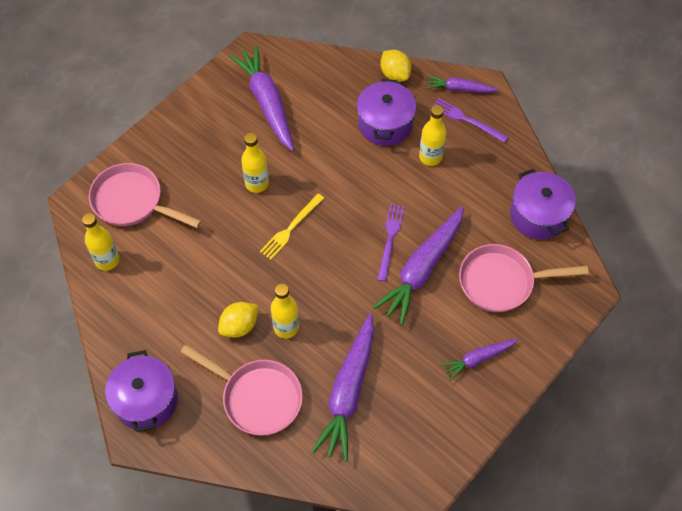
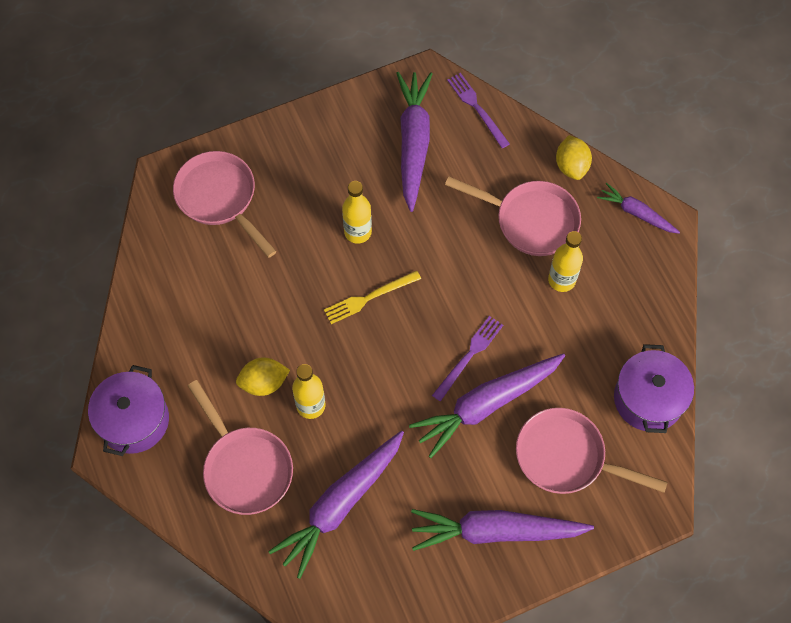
camera: 25 degrees right, 5 degrees up
(107, 260) = (165, 253): yellow bottle -> none
(385, 124) = (530, 220): purple pot -> pink pan
(466, 120) = (625, 253): purple fork -> purple fork (477, 108)
(478, 359) = (496, 531): purple carrot -> purple carrot, size x1.84

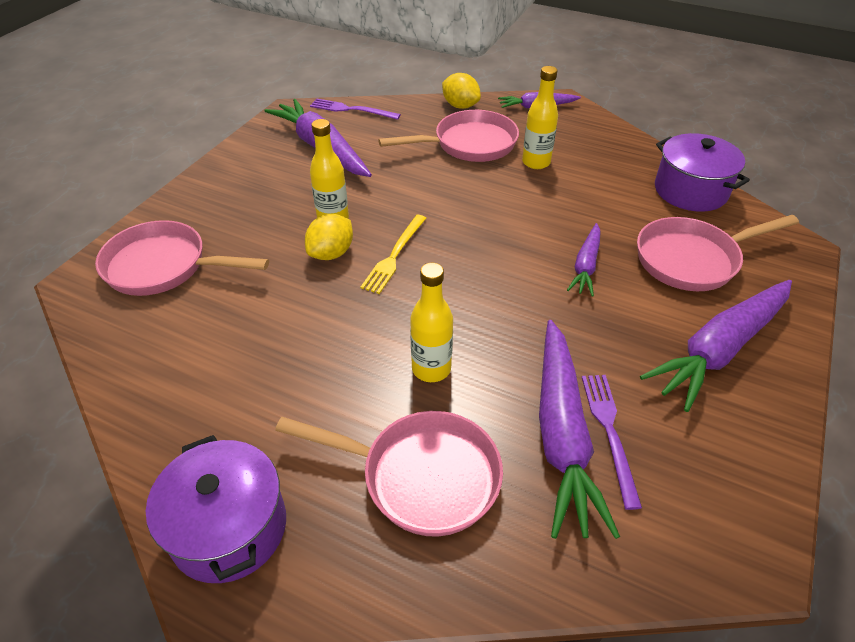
camera: 40 degrees left, 20 degrees down
(264, 383) = (360, 382): yellow lemon -> yellow lemon (331, 253)
(469, 356) = (529, 243): purple fork -> purple fork (609, 432)
(486, 404) = (586, 265): purple carrot -> purple carrot, size x0.54

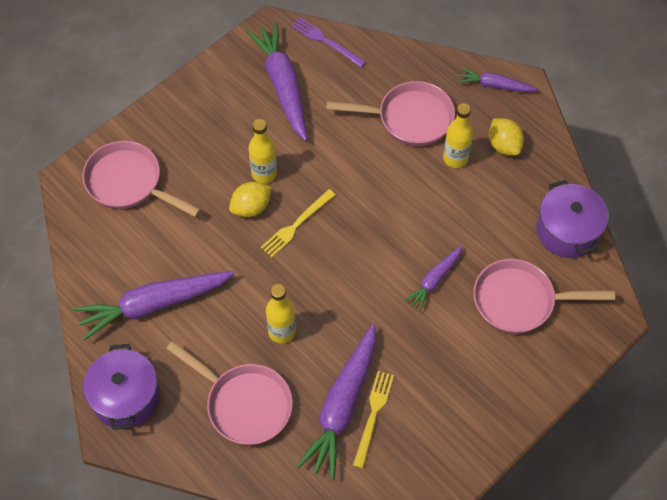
camera: 20 degrees right, 15 degrees up
(460, 106) = (425, 64): yellow lemon -> yellow lemon (504, 145)
(609, 432) = (373, 415): purple fork -> yellow fork
(719, 349) = (486, 382): purple carrot -> purple carrot (154, 305)

